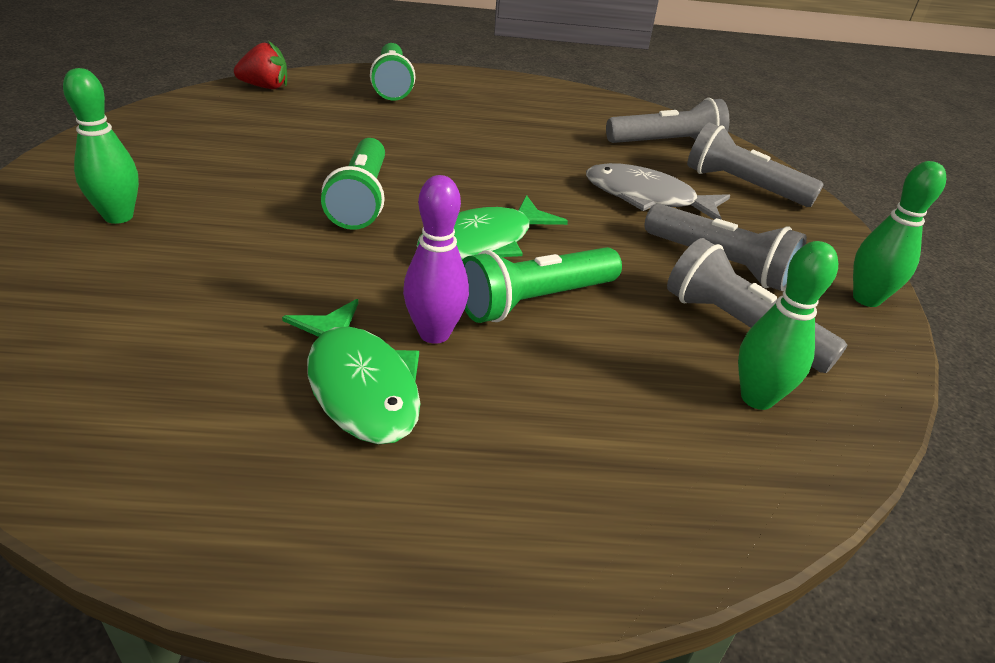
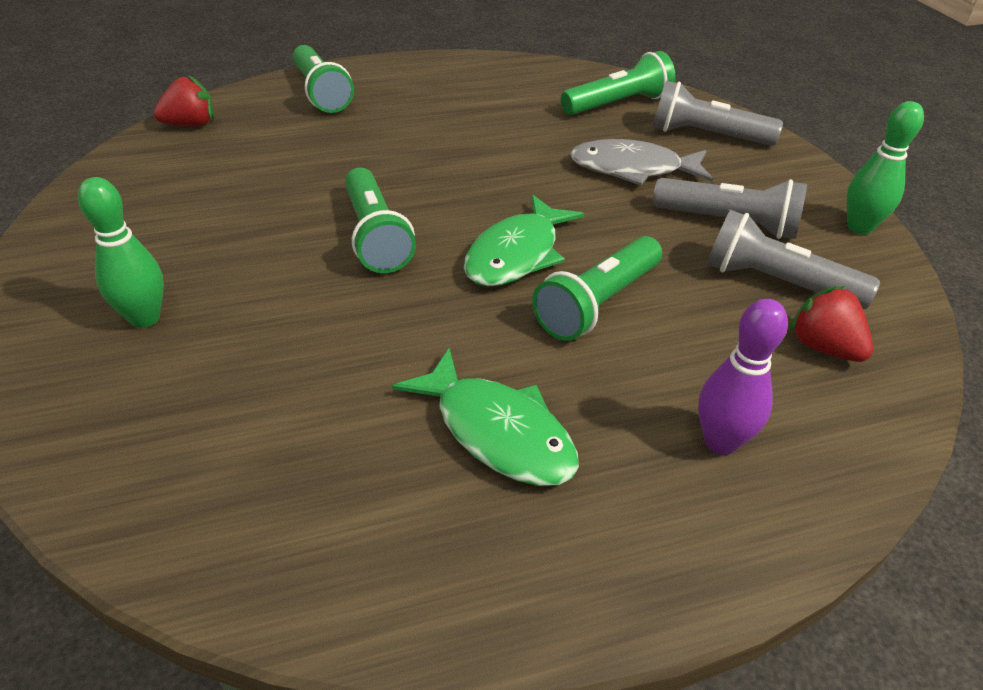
camera: 15 degrees left, 5 degrees up
(434, 333) = (530, 361): purple bowling pin -> purple bowling pin (720, 442)
(666, 144) = (618, 104): grey flashlight -> green flashlight
(757, 398) = (823, 347): green bowling pin -> red strawberry

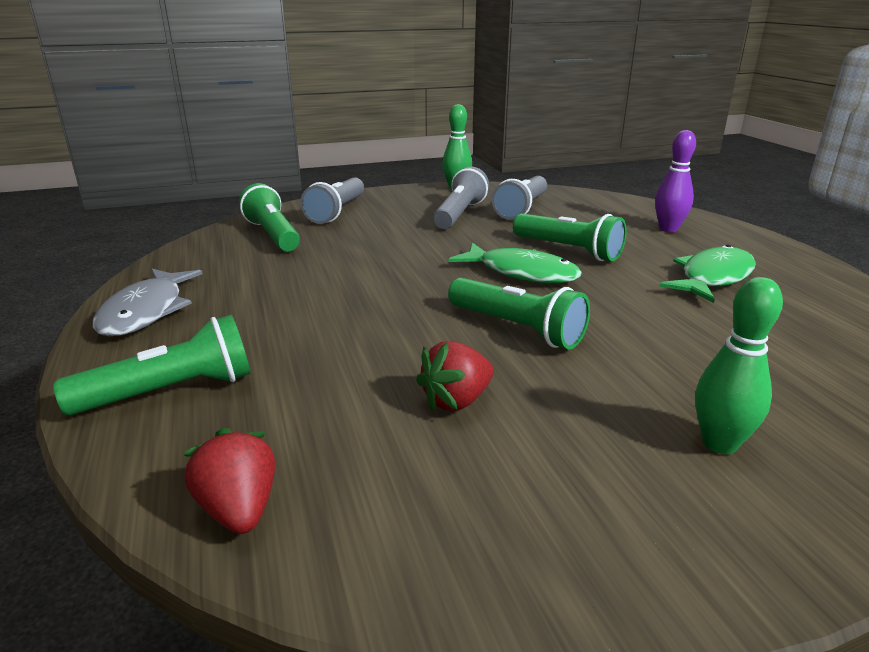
camera: 90 degrees left, 15 degrees down
(375, 236) = (517, 329): green flashlight -> green flashlight turned 60 degrees clockwise
(632, 169) = (389, 235): grey fish -> grey fish (146, 312)
(823, 347) = (576, 205): red strawberry -> red strawberry (456, 401)

